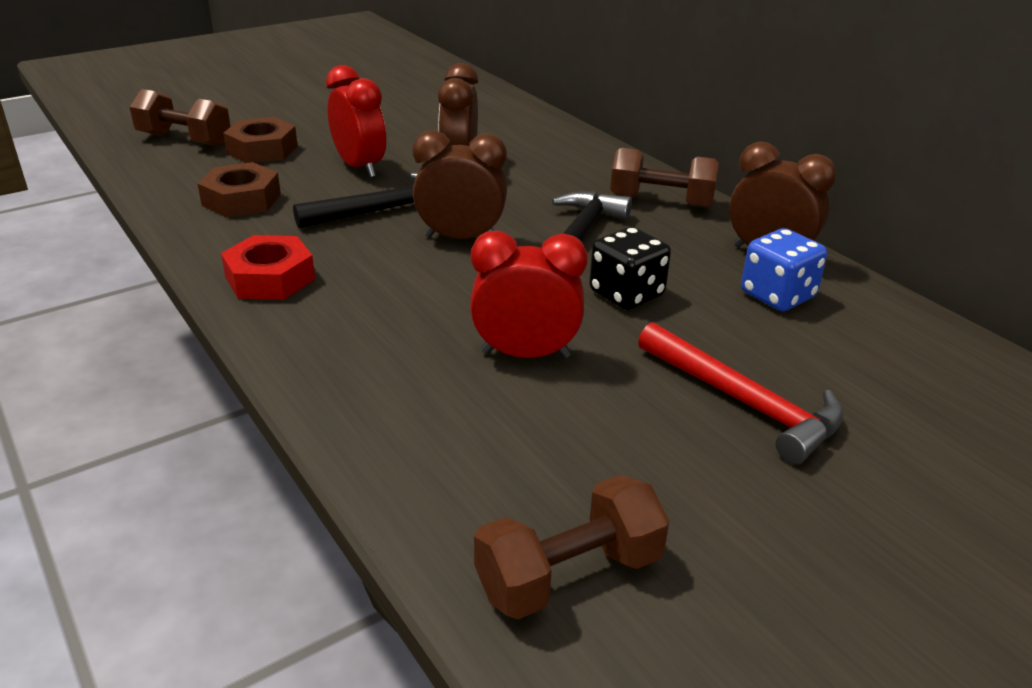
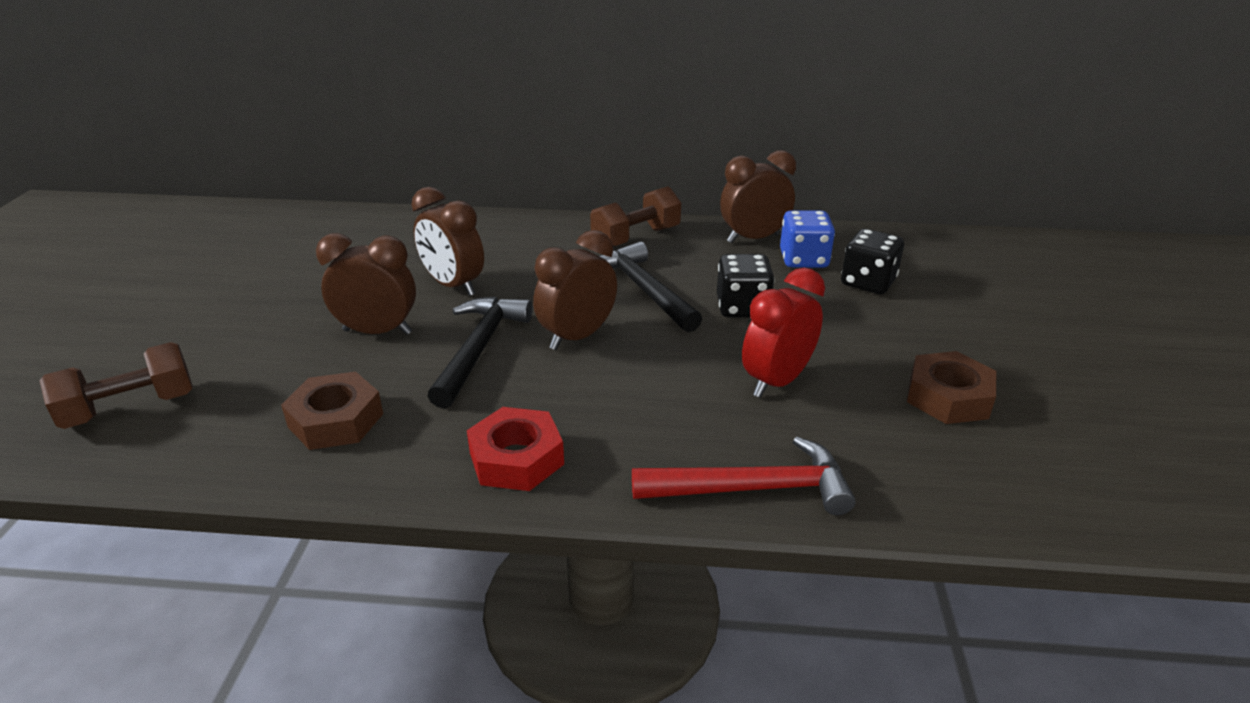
camera: 50 degrees left, 0 degrees up
(262, 149) = (245, 369): brown nut -> brown nut (948, 397)
(360, 167) = (377, 332): red clock -> brown clock
(569, 575) = (1035, 473): brown dumbbell -> none
(745, 403) = (909, 328): red hammer -> red hammer (754, 489)
(799, 348) = (868, 282): none -> black dice

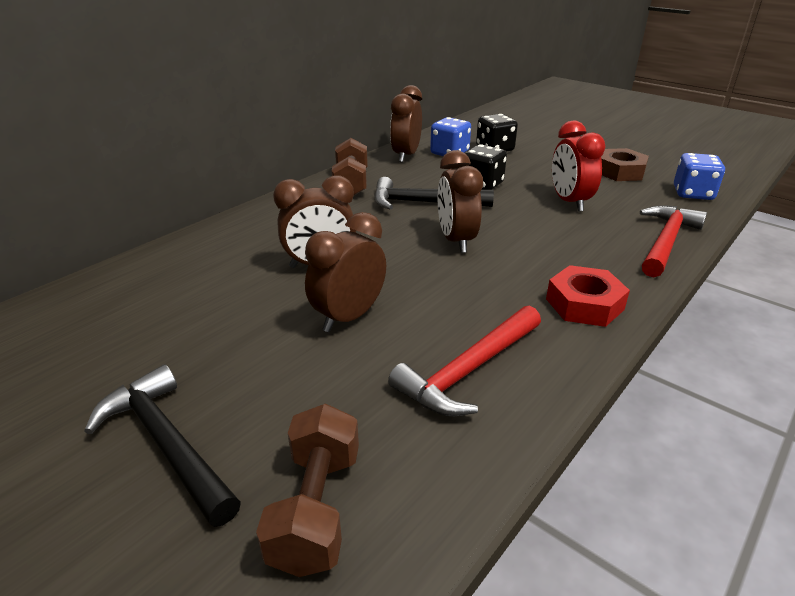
camera: 55 degrees left, 0 degrees up
(335, 420) = (468, 371): brown nut -> red hammer
(480, 348) = (429, 279): black hammer -> black hammer (166, 443)
(966, 484) = (693, 193): none -> blue dice

